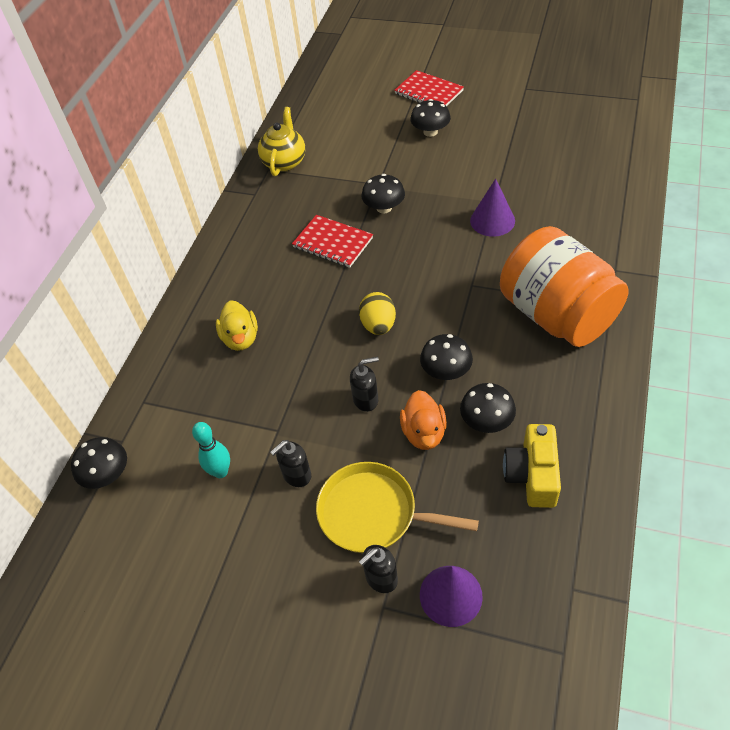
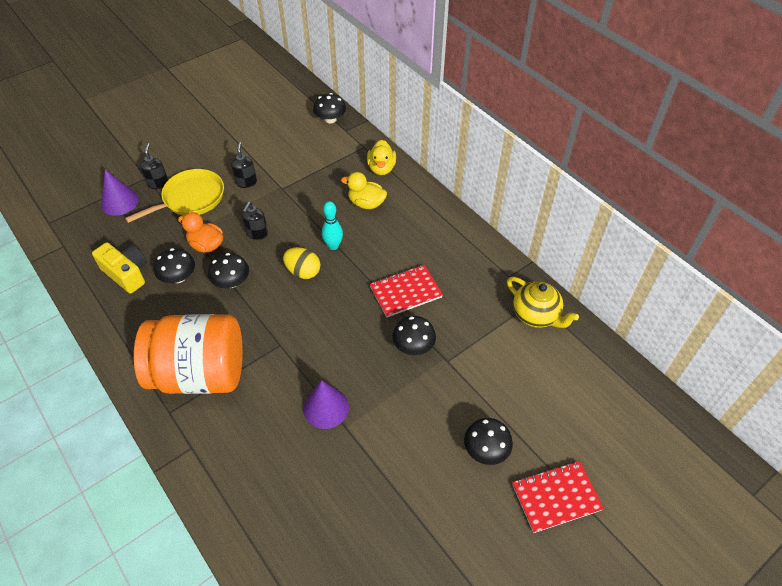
camera: 120 degrees right, 0 degrees up
(172, 361) = (381, 168): none -> yellow duck
(220, 472) = (283, 157): turquoise bowling pin -> turquoise bowling pin (333, 246)

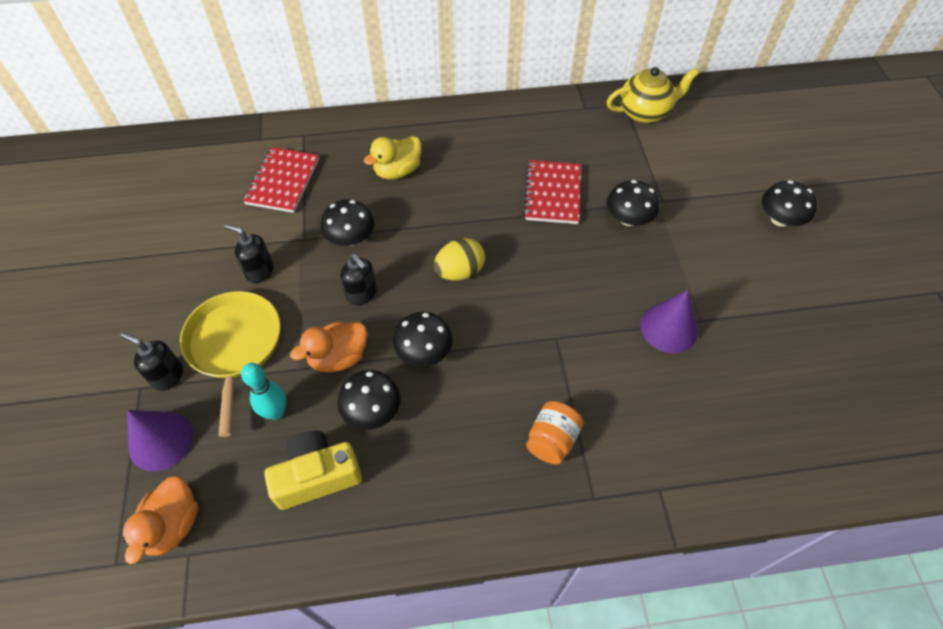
camera: 60 degrees left, 5 degrees up
(76, 232) = (173, 525): none -> orange duck
(200, 373) = (552, 440): orange jar -> orange jar, size x0.40
(330, 119) = (225, 144): black mushroom -> black mushroom (350, 238)
(333, 246) = (440, 227): turquoise bowling pin -> turquoise bowling pin (276, 412)
(381, 168) = (353, 135): yellow duck -> none
(556, 497) = (849, 194): red notebook -> red notebook (283, 181)

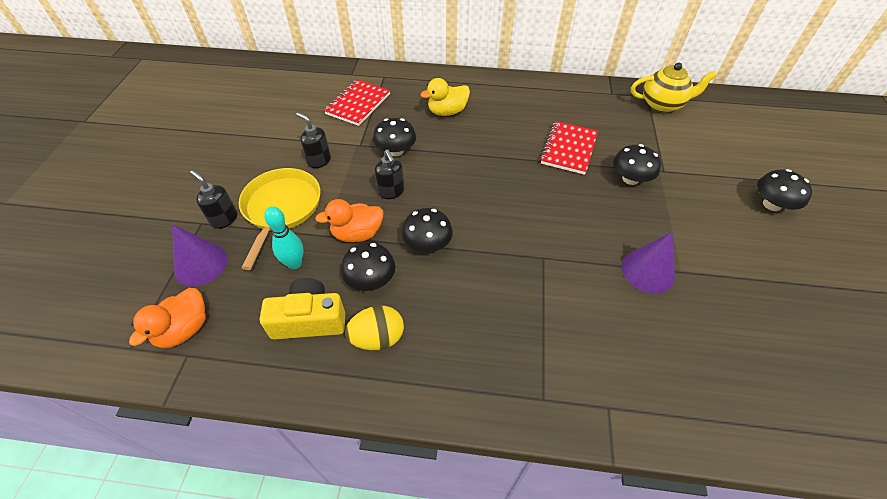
camera: 15 degrees right, 5 degrees down
(460, 272) = (475, 191): yellow egg -> yellow egg (378, 338)
(552, 440) = (517, 339): orange jar -> none

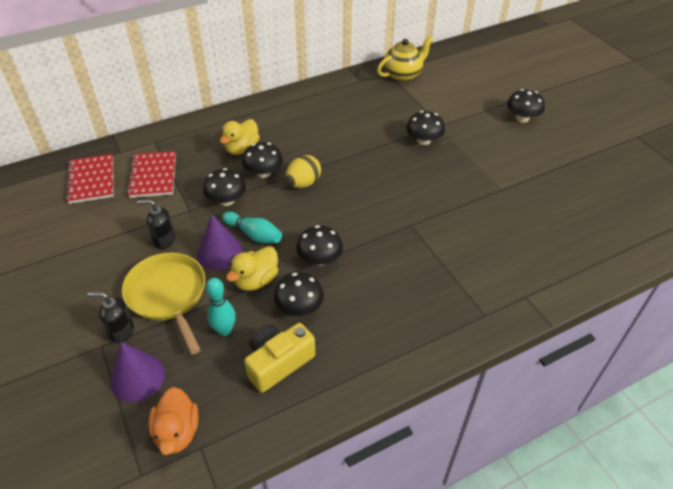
camera: 35 degrees left, 5 degrees down
(357, 234) = (256, 280): orange duck -> yellow duck
(378, 338) = (343, 343): yellow egg -> yellow egg (303, 183)
(391, 192) = (254, 234): black soap dispenser -> turquoise bowling pin
(447, 141) = (263, 173): none -> black mushroom
(568, 149) = (363, 137): red notebook -> red notebook (91, 180)
(648, 271) = (483, 199): purple cone -> purple cone (219, 252)

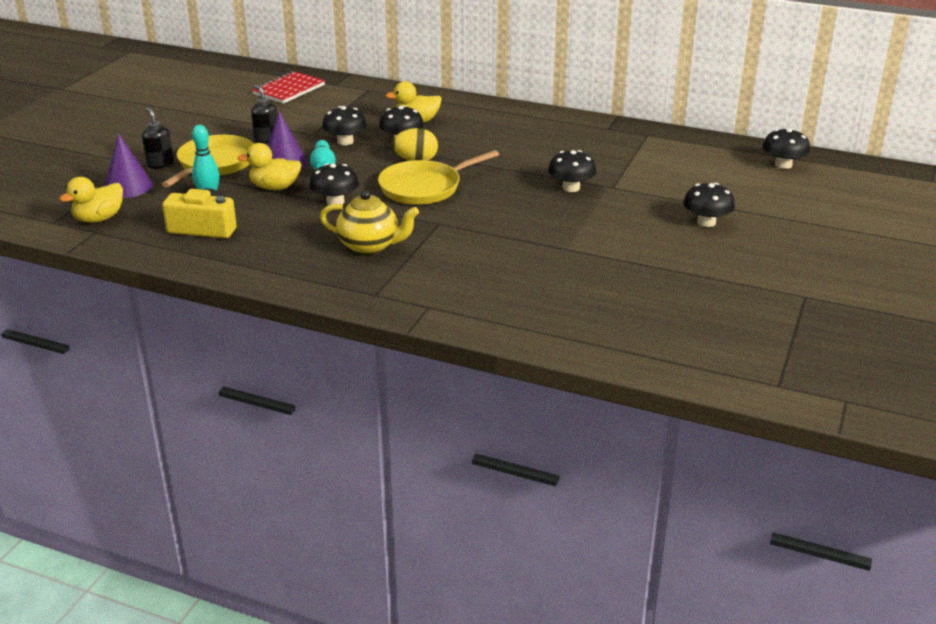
camera: 50 degrees right, 15 degrees down
(153, 176) = (328, 106): red notebook -> none
(177, 432) = (99, 219): orange duck -> yellow duck
(299, 307) = (270, 214): black mushroom -> black mushroom (783, 165)
(349, 202) = (424, 188): none -> yellow pan
(403, 75) = (658, 142): yellow teapot -> yellow teapot (370, 246)

